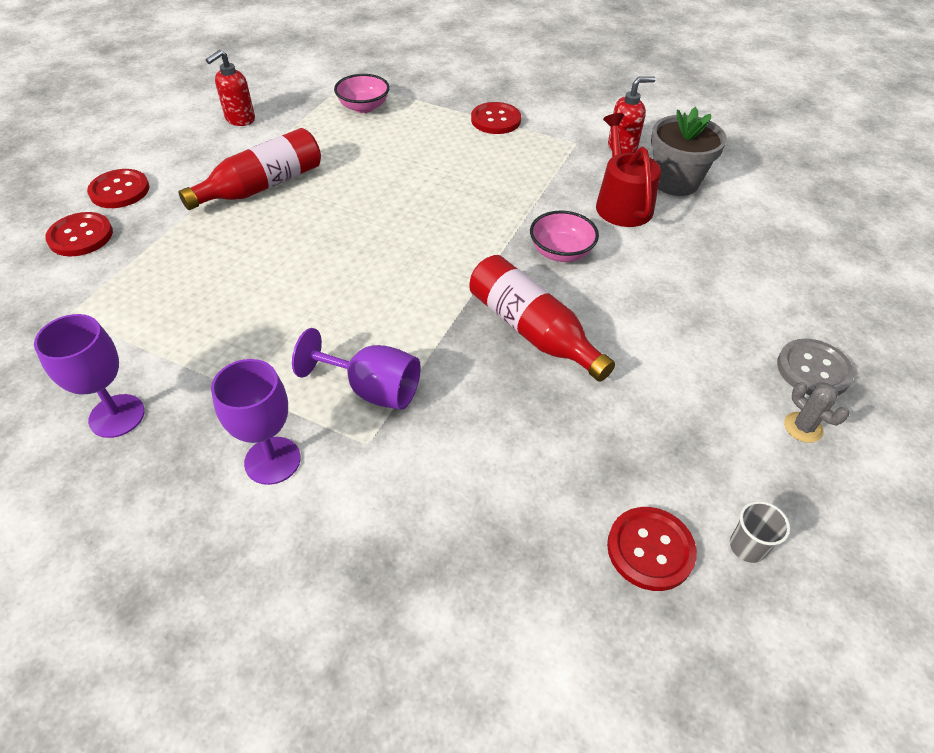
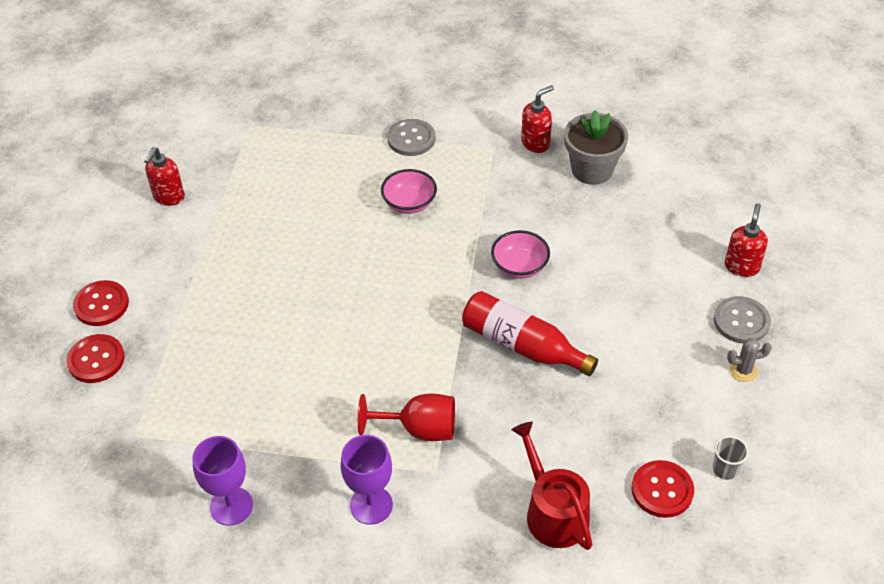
camera: 15 degrees left, 0 degrees up
(262, 186) = (231, 266): red bottle -> none
(363, 107) = (281, 153): pink bowl -> pink bowl (409, 203)
(372, 389) = (419, 429): purple goblet -> red goblet
(495, 120) = (411, 139): red button -> grey button
(621, 203) = (553, 204): red watering can -> red watering can (553, 512)
(803, 427) = (743, 370): grey cactus -> grey cactus turned 45 degrees counterclockwise
(827, 311) = (742, 266): none -> red soap dispenser

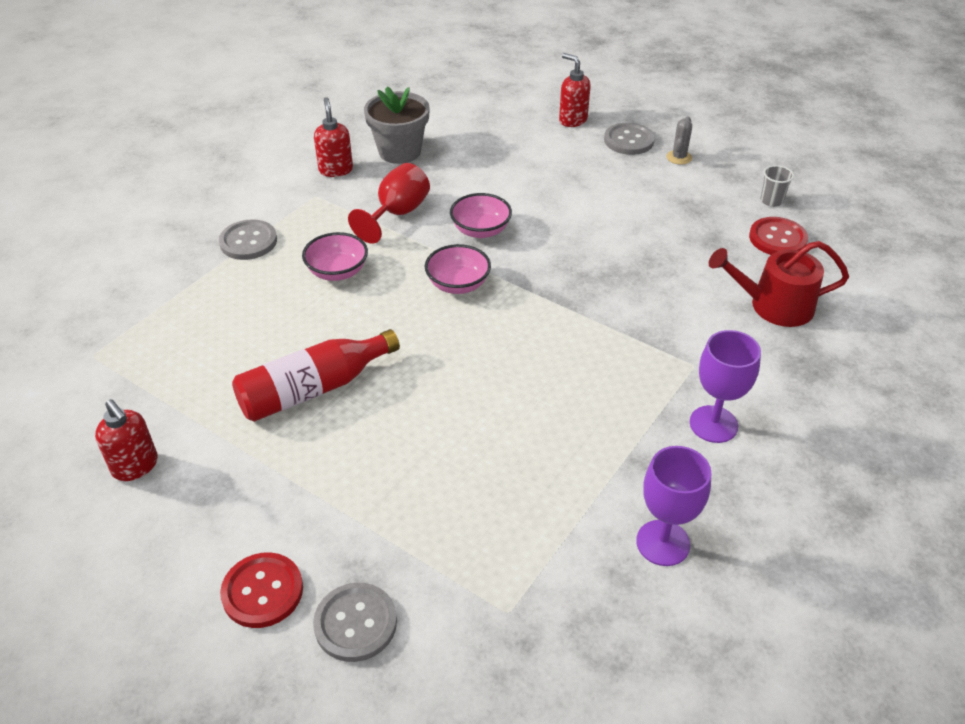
camera: 65 degrees left, 5 degrees down
(96, 360) = (355, 623): red button -> grey button
(419, 429) = (636, 359): red goblet -> red goblet (397, 214)
(440, 280) = (458, 284): none -> pink bowl
(522, 345) = (576, 260): red bottle -> red bottle (313, 389)

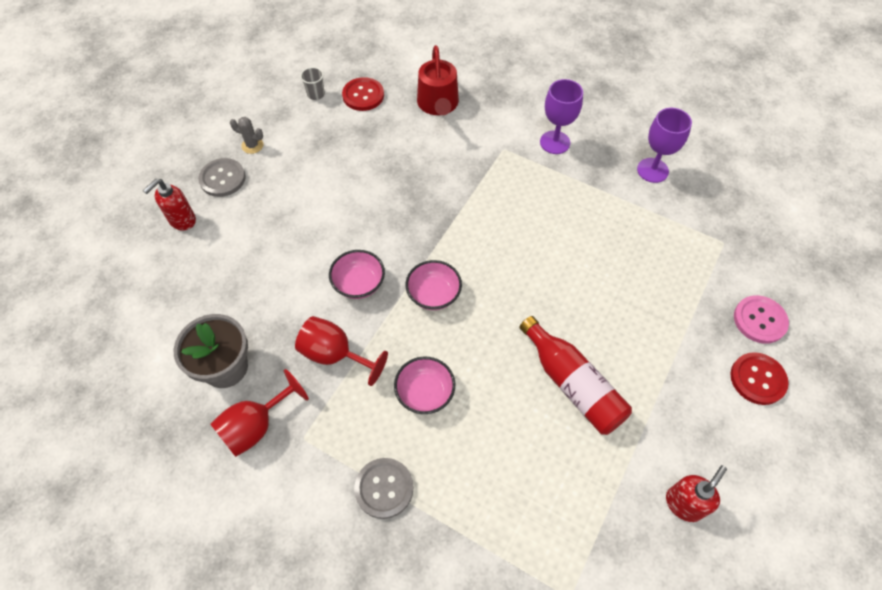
camera: 95 degrees left, 15 degrees up
(336, 170) = (256, 426): red soap dispenser -> red goblet
(355, 623) = (759, 320): grey button -> pink button

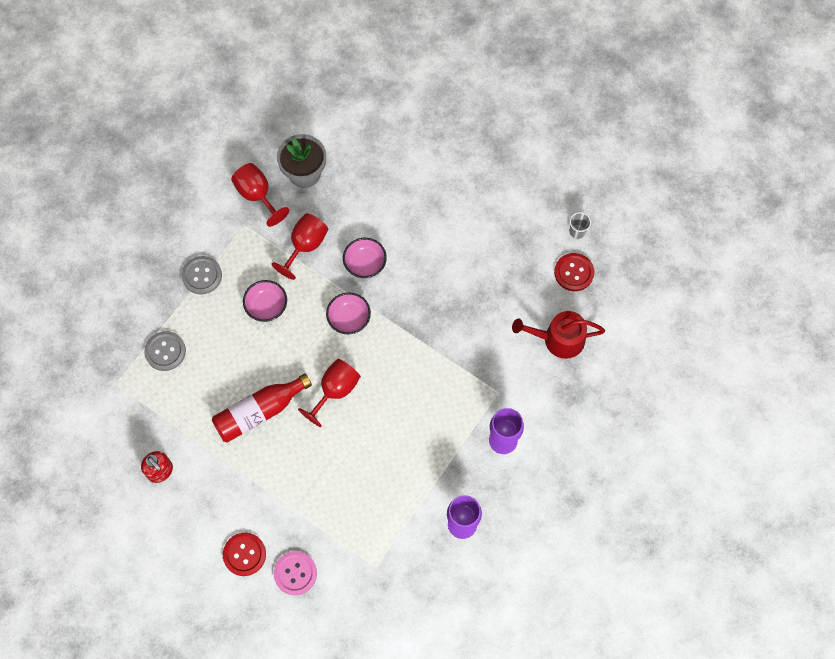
camera: 95 degrees right, 10 degrees up
(182, 220) = (439, 133): red soap dispenser -> none
(222, 178) = (480, 159): grey button -> grey button (165, 351)
(252, 145) = (516, 180): grey cactus -> none
(528, 300) = (335, 391): none -> red goblet

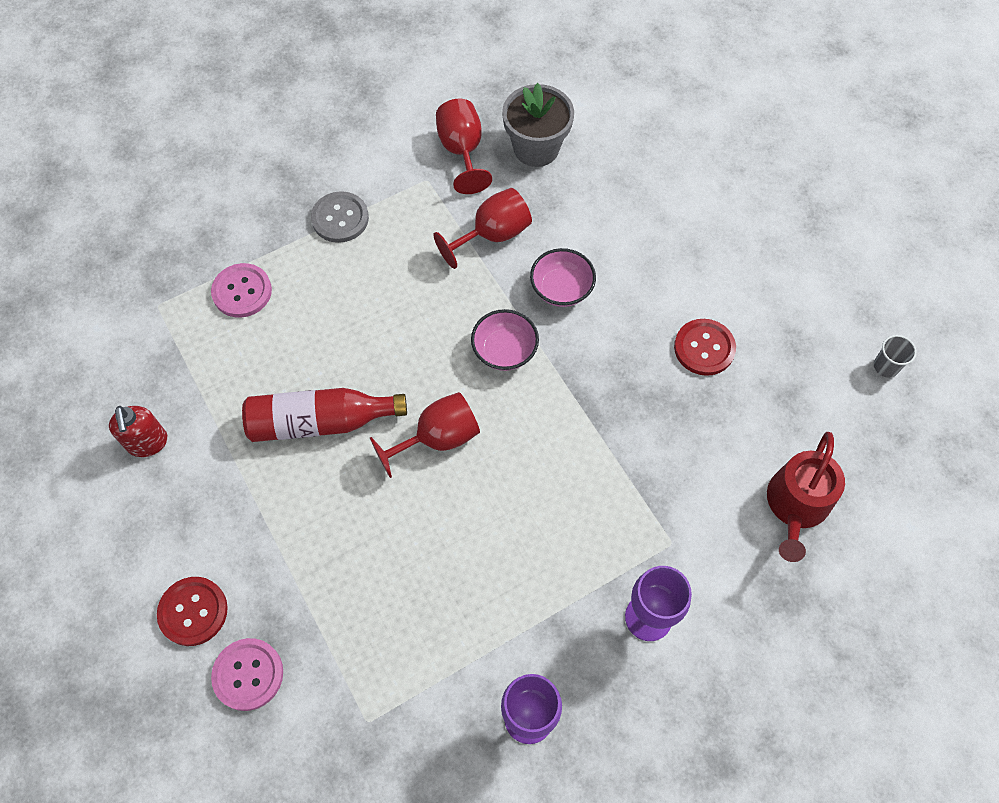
camera: 25 degrees right, 5 degrees down
(165, 351) = (242, 291): grey button -> pink button
(266, 306) = (402, 289): pink bowl -> none
(558, 339) = (796, 505): red watering can -> red watering can turned 90 degrees counterclockwise
(574, 272) = (858, 421): red button -> red button (704, 348)

